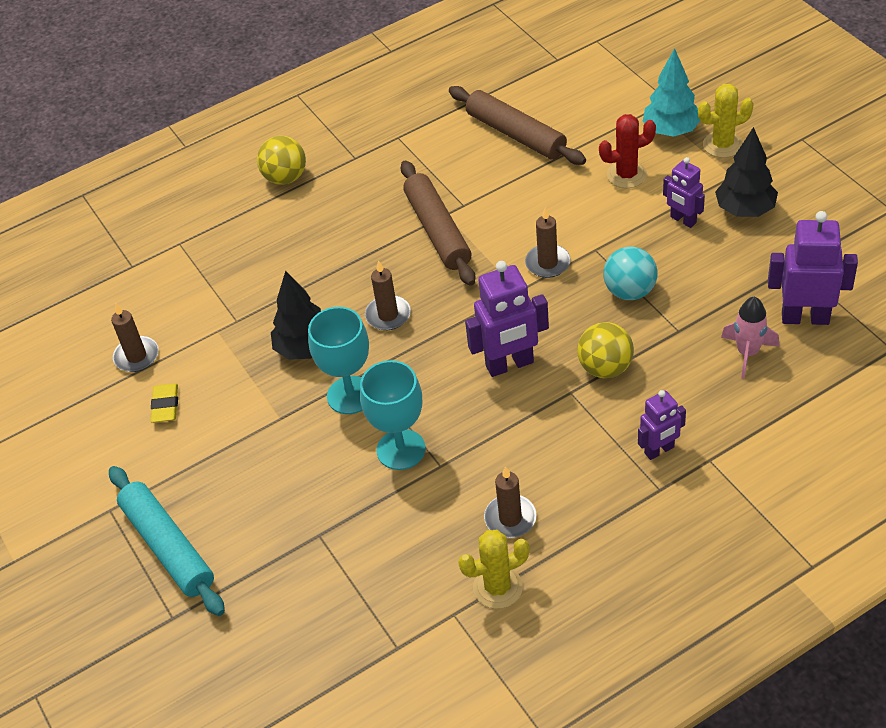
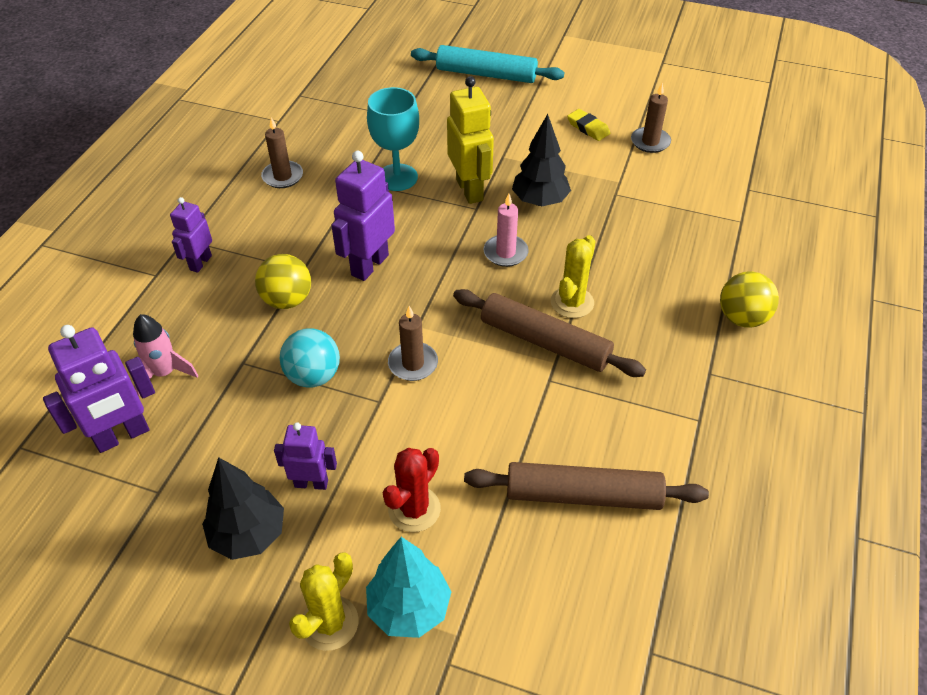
camera: 135 degrees right, 0 degrees up
(350, 395) = (470, 190): turquoise goblet -> yellow robot
(388, 315) = (505, 253): brown candle -> pink candle
(498, 587) = (261, 142): yellow cactus -> yellow cactus (572, 302)

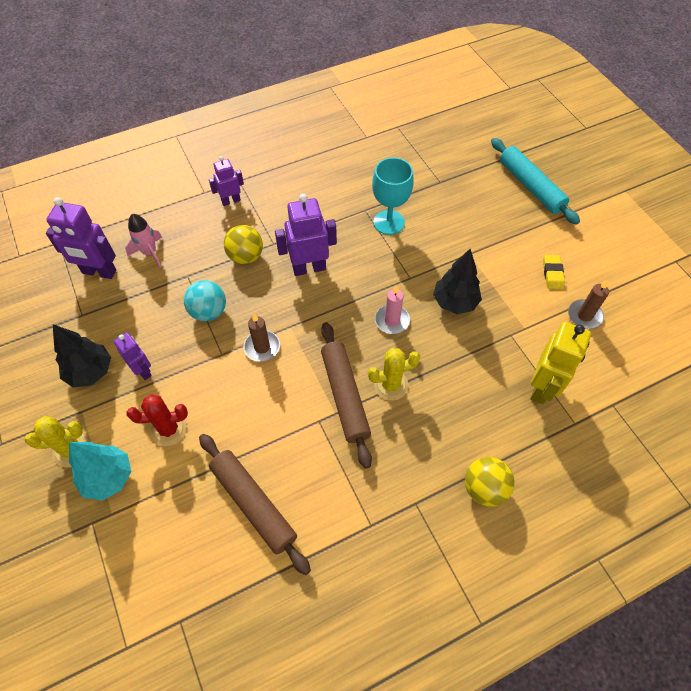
camera: 45 degrees right, 10 degrees up
(282, 176) = (328, 176): brown candle -> none
(470, 190) = (421, 262): yellow robot -> yellow robot (542, 388)

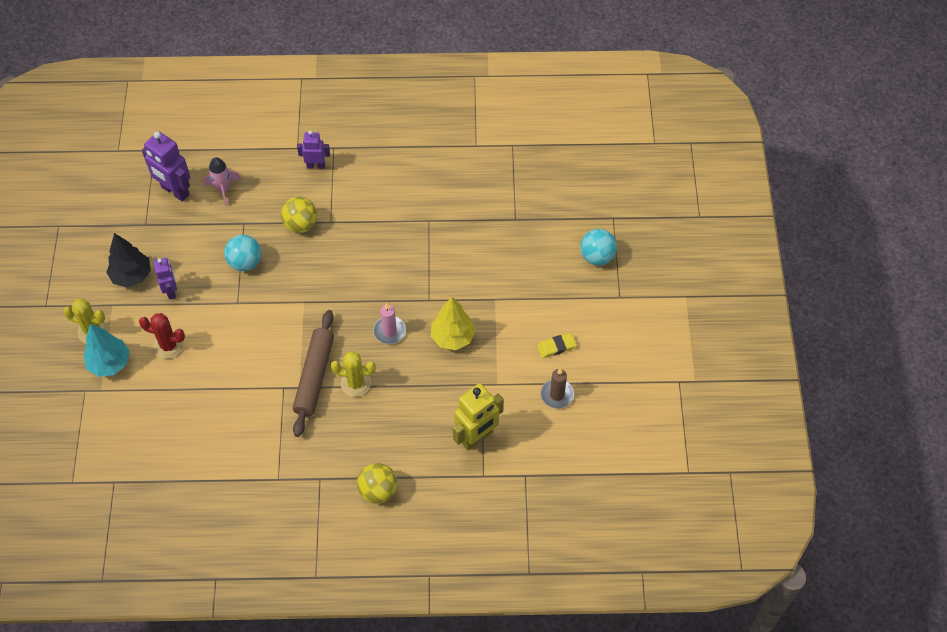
camera: 25 degrees right, 0 degrees up
(253, 504) = (202, 427): brown rolling pin -> none
(262, 347) = (272, 310): brown candle -> none
(309, 268) = (348, 256): purple robot -> none
(389, 222) = (442, 241): turquoise goblet -> none
(454, 302) = (452, 337): black tree -> yellow tree
(530, 186) = (597, 256): turquoise rolling pin -> turquoise ball
(552, 273) = (556, 347): yellow eraser -> yellow eraser turned 45 degrees clockwise

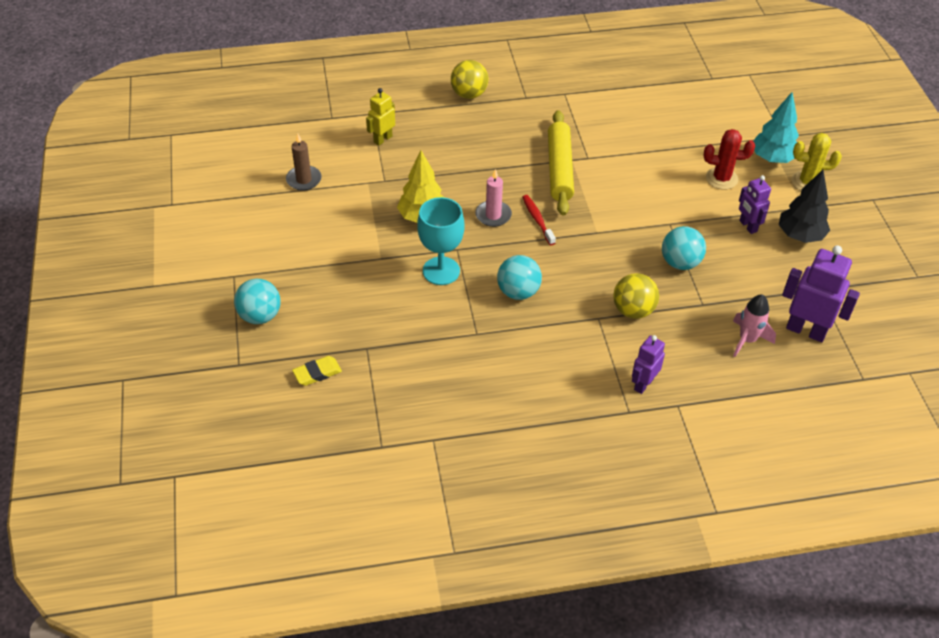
camera: 170 degrees right, 10 degrees down
(314, 376) = (560, 169): brown rolling pin -> yellow rolling pin
(316, 165) = (643, 384): purple robot -> purple robot turned 135 degrees clockwise
(351, 321) = (537, 219): none -> red toothbrush
(356, 383) = (515, 168): yellow cactus -> none
(387, 252) = (518, 292): none -> turquoise ball
(446, 280) = (441, 271): none -> turquoise goblet
(477, 437) = (382, 139): yellow robot -> yellow robot, size x0.60
(556, 347) = (306, 220): yellow eraser -> yellow eraser (317, 373)

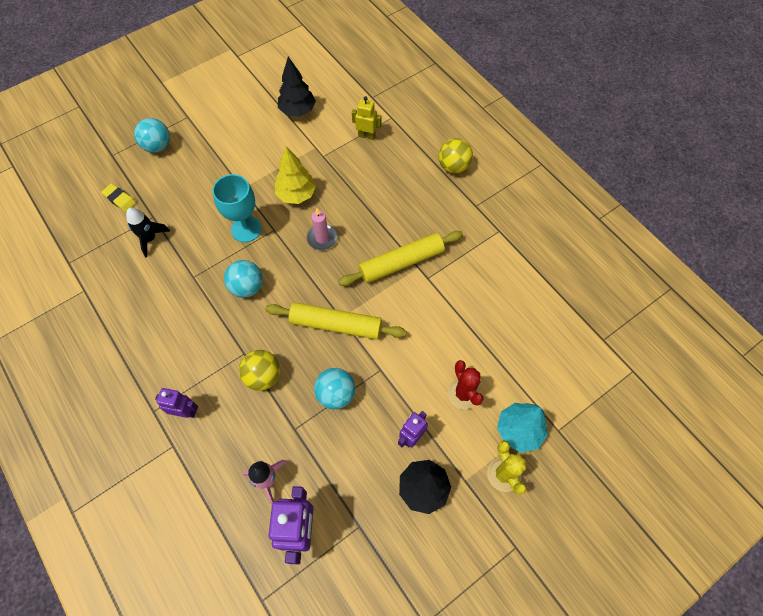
camera: 65 degrees right, 15 degrees up
(304, 180) = (297, 111): brown candle -> black tree
(398, 358) = (150, 239): none -> black rocket
(537, 219) = (333, 270): red toothbrush -> none
(604, 238) = (336, 325): none -> yellow rolling pin

